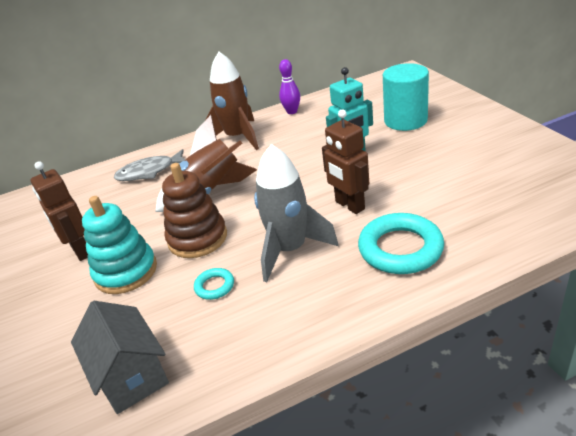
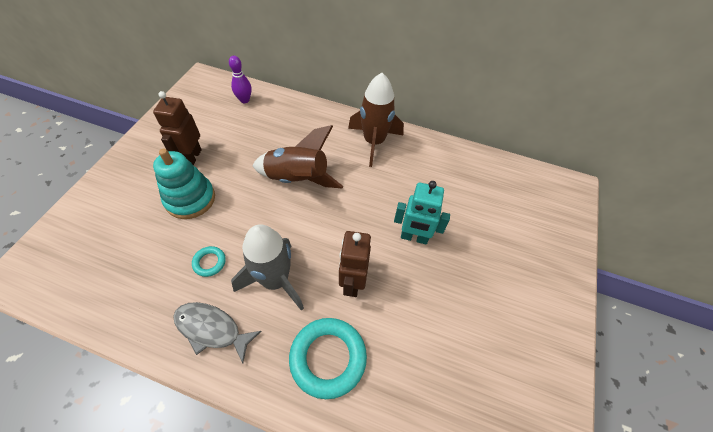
camera: 35 degrees right, 20 degrees up
(131, 375) = (109, 280): grey house -> none
(149, 172) = (293, 124): grey fish -> grey fish (212, 329)
(197, 238) = (248, 212): brown stacking toy -> none
(292, 111) = (436, 150): purple bowling pin -> purple bowling pin (244, 100)
(405, 120) = (497, 241): turquoise cylinder -> none

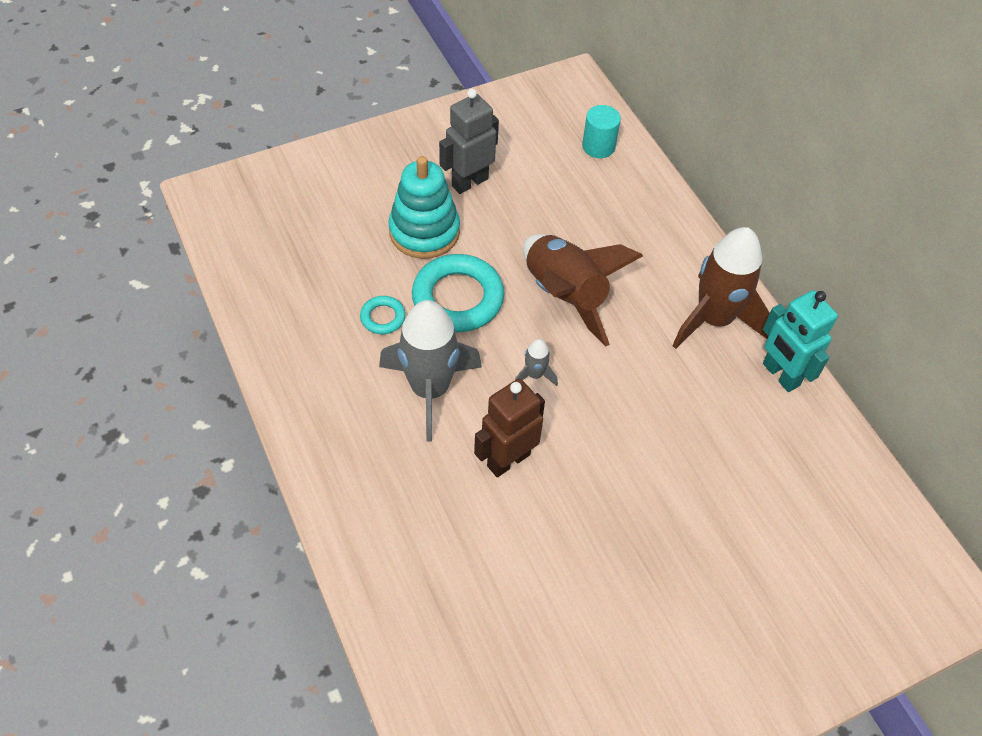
camera: 45 degrees right, 0 degrees up
(192, 157) = (469, 182): brown robot -> grey robot
(212, 329) = (327, 386): grey fish -> none
(244, 100) = (598, 146): purple bowling pin -> turquoise cylinder
(322, 228) = (535, 375): none -> grey rocket
(328, 358) = (407, 509): turquoise ring -> turquoise ring (458, 298)
(414, 237) = (635, 473): turquoise robot -> turquoise robot (780, 375)

